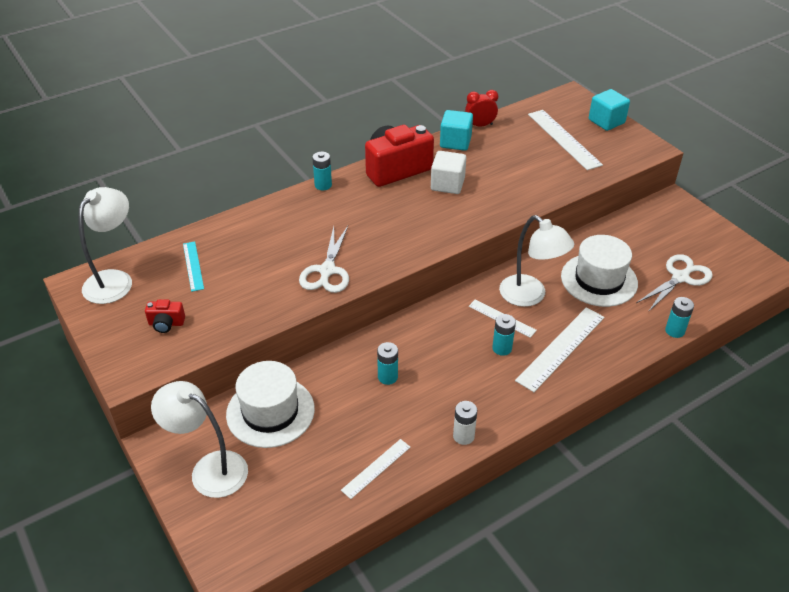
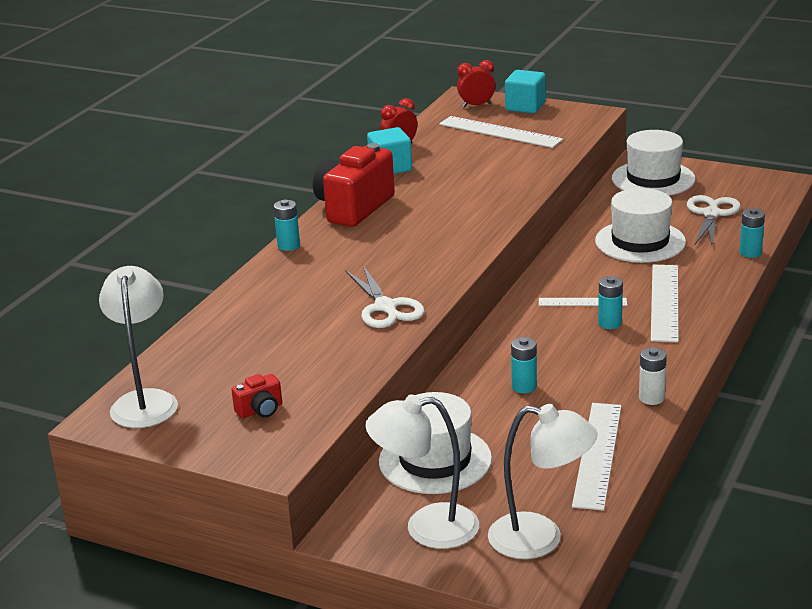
camera: 30 degrees left, 15 degrees down
(193, 266) = (226, 357): turquoise ruler -> none
(376, 468) = (597, 454): white ruler -> white ruler, size x1.74
(447, 184) = (425, 202): white cube -> none
(530, 296) = (589, 276): white lamp -> white lamp (540, 539)
(572, 106) = (476, 105): none -> red clock
(667, 222) = (653, 179): none -> white hat

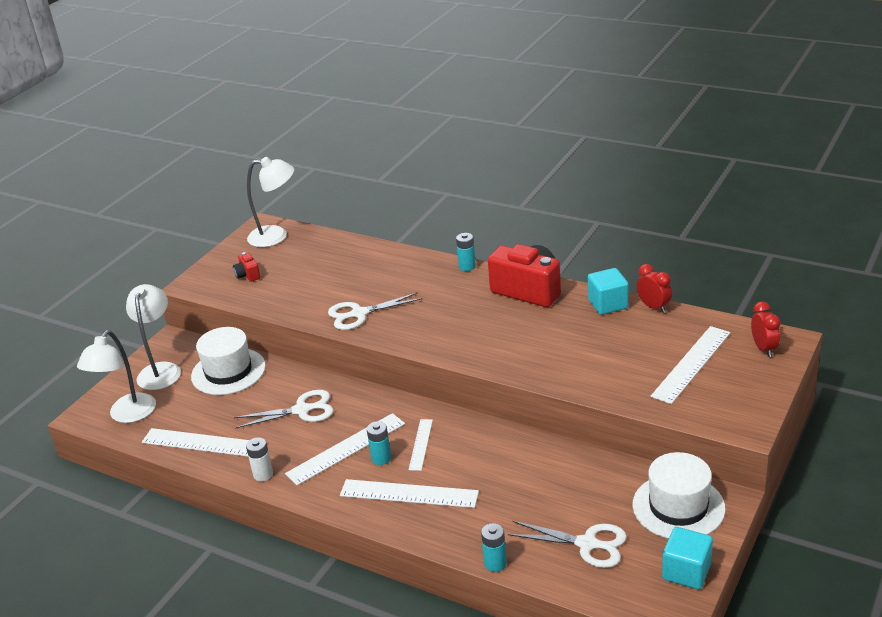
camera: 95 degrees right, 5 degrees up
(524, 387) = (301, 410): turquoise battery -> white scissors
(525, 107) = (762, 380): turquoise cube -> turquoise cube (686, 572)
(595, 347) = (346, 448): none -> white ruler
(640, 242) = (529, 486): white hat -> none

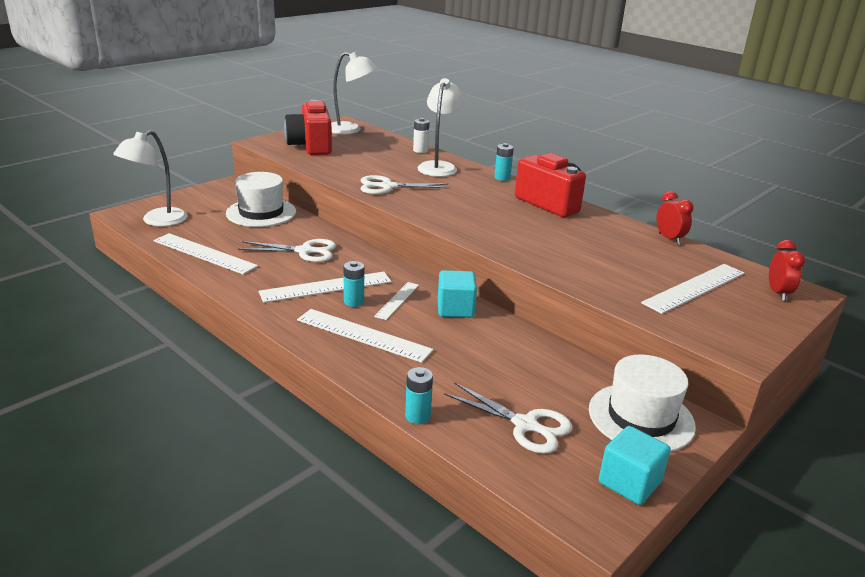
camera: 10 degrees right, 5 degrees down
(160, 370) = (207, 199): white lamp -> white lamp (439, 166)
(248, 275) = (311, 146): red camera -> red camera, size x2.25
(263, 474) = (239, 287): white battery -> white battery (420, 150)
(608, 304) = (624, 227): turquoise cube -> turquoise cube (455, 309)

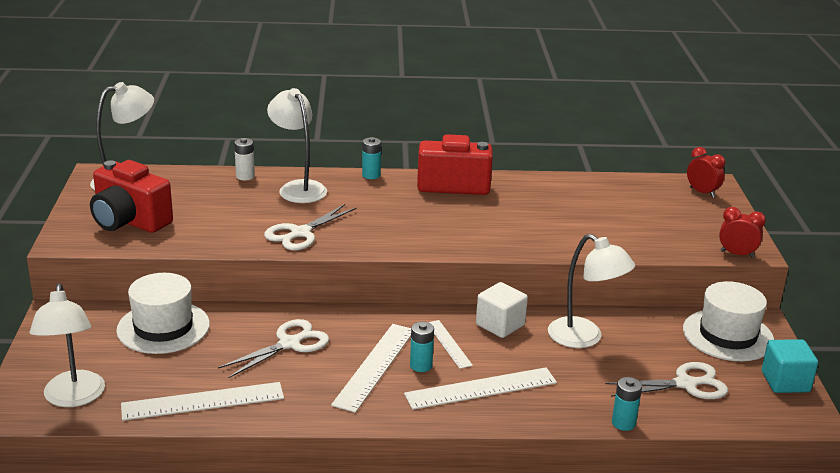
camera: 45 degrees left, 0 degrees up
(455, 309) = (500, 325): turquoise cube -> white cube
(503, 349) = (584, 338): none -> white lamp
(669, 239) = (580, 178): red clock -> red clock (737, 254)
(694, 288) = (658, 214): white ruler -> none

